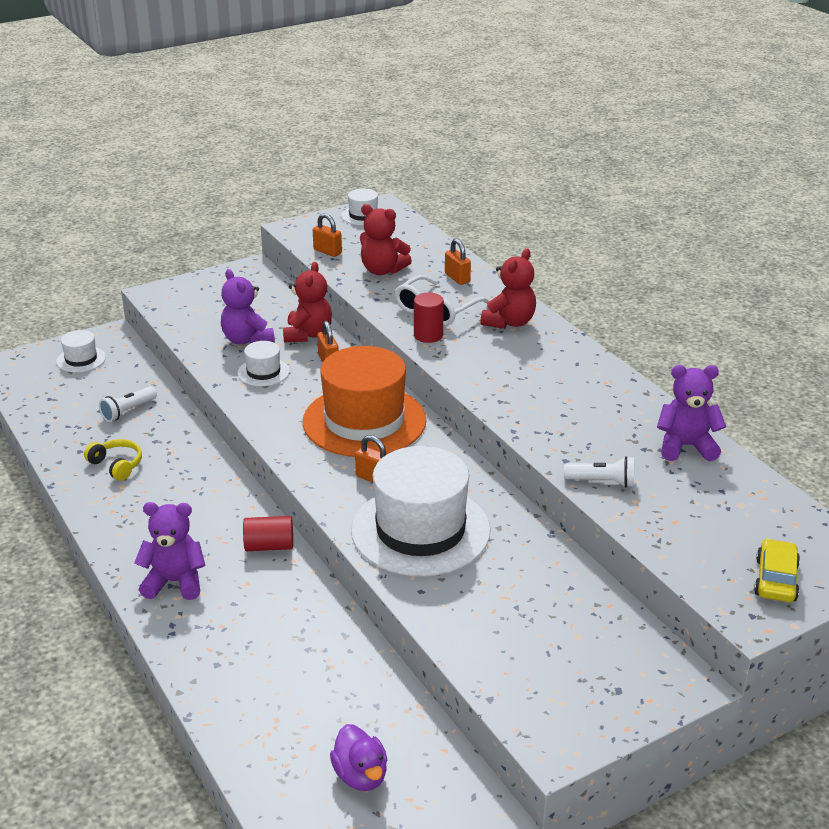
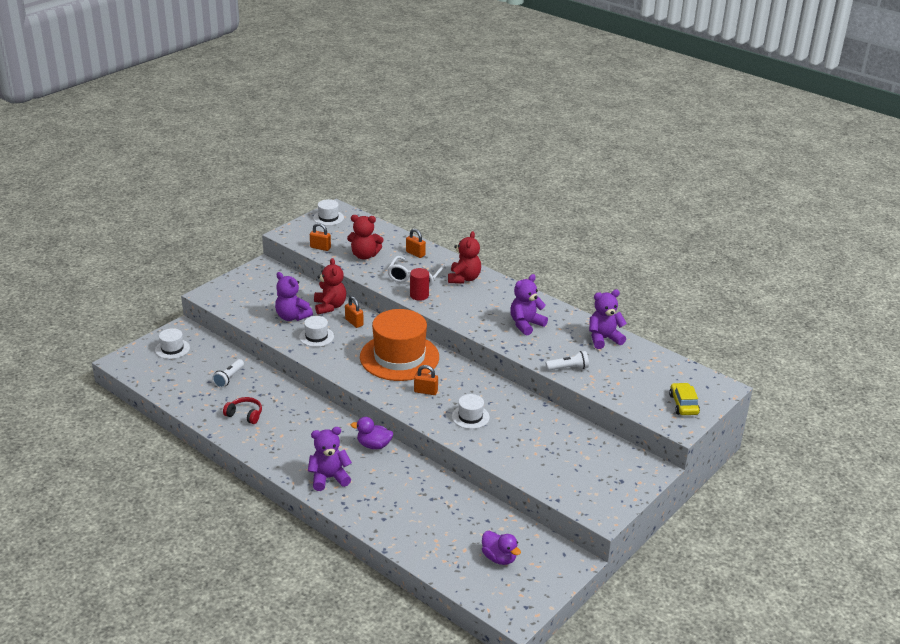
camera: 20 degrees left, 0 degrees up
(116, 465) = (245, 415): yellow headphones -> red headphones
(269, 546) = (374, 445): red cylinder -> purple duck
(420, 530) = (470, 417): white hat -> white hat, size x0.45
(568, 403) = (526, 324): none -> purple teddy bear

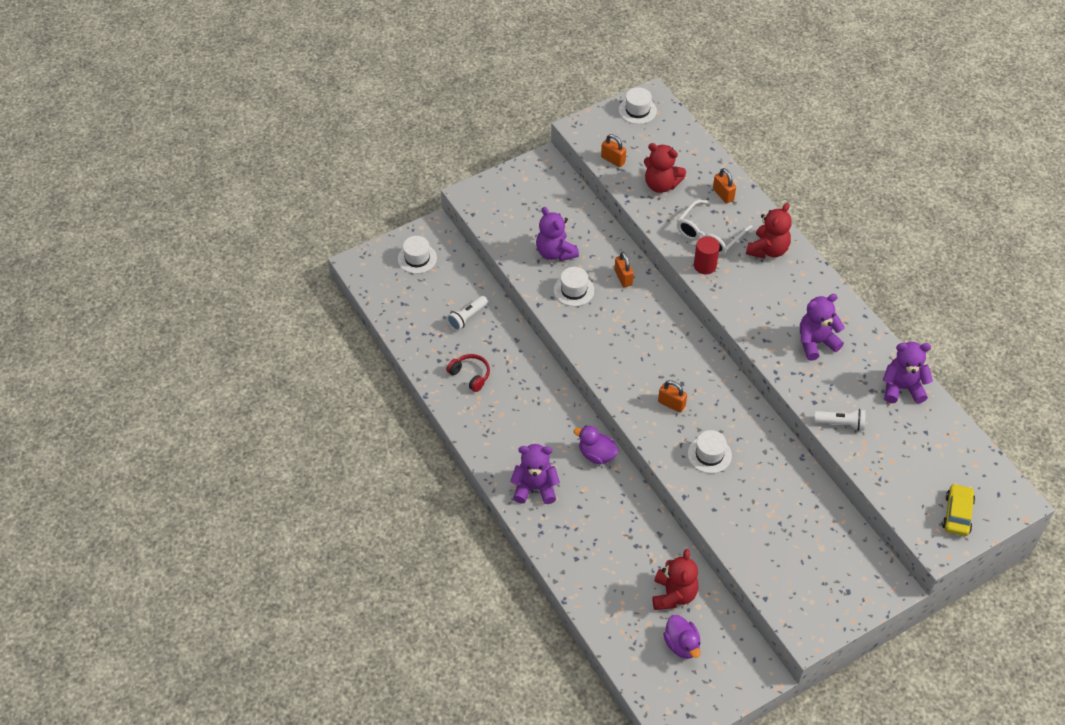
camera: 20 degrees right, 20 degrees up
(330, 306) = (603, 246): red teddy bear -> red teddy bear (673, 595)
(399, 357) = (658, 344): orange hat -> none

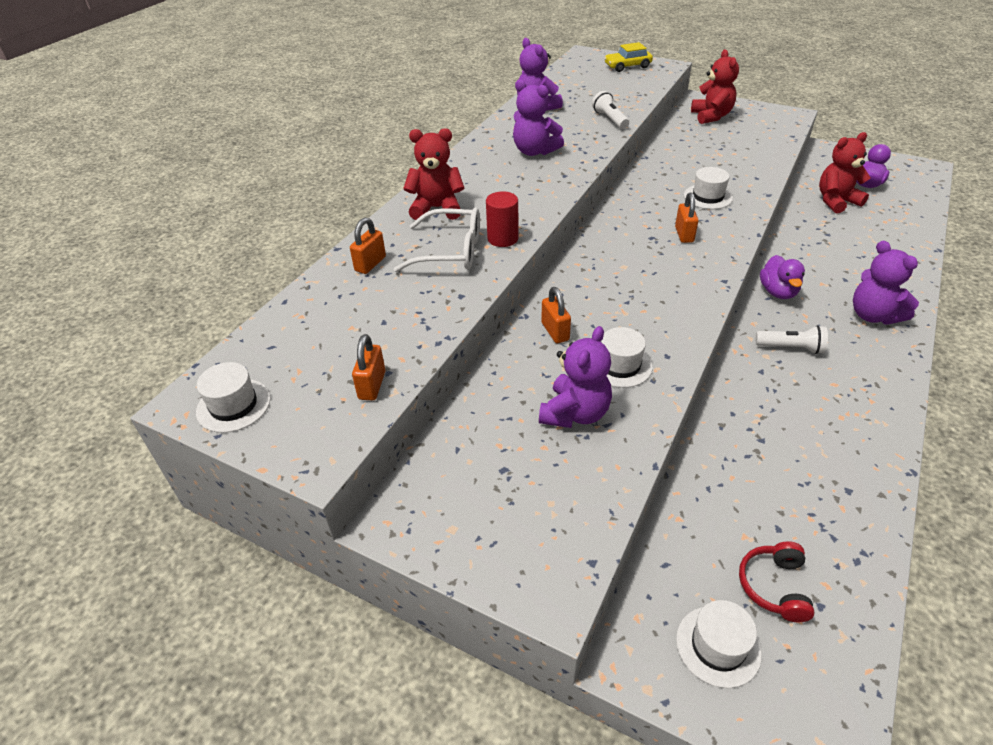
camera: 120 degrees left, 10 degrees down
(467, 317) = (749, 499): white flashlight -> white flashlight (791, 348)
(470, 375) = (825, 442): red headphones -> red headphones (774, 586)
(623, 278) = (555, 331): orange padlock -> orange padlock turned 60 degrees counterclockwise
(661, 185) = (391, 319): red teddy bear -> red teddy bear (711, 116)

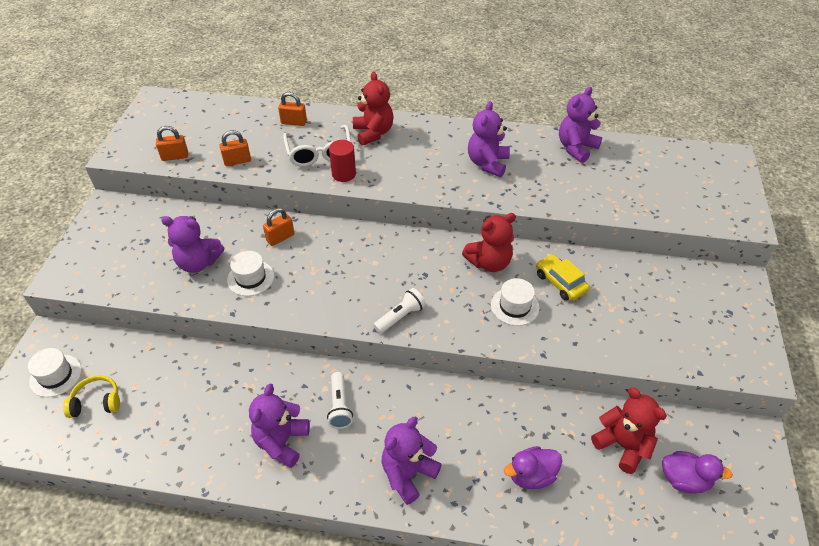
camera: 70 degrees right, 5 degrees up
(233, 405) = (154, 114): white hat -> none
(610, 119) = (578, 199): white flashlight -> white flashlight (400, 317)
(627, 66) = (721, 193): yellow car -> yellow car (560, 282)
(684, 234) = (438, 295): orange padlock -> orange padlock (237, 161)
(711, 116) = (701, 294): red teddy bear -> red teddy bear (489, 262)
(774, 586) = (96, 402): red headphones -> yellow headphones
(778, 292) = (420, 393): purple duck -> purple duck (531, 475)
(839, 398) = (282, 442): none -> purple teddy bear

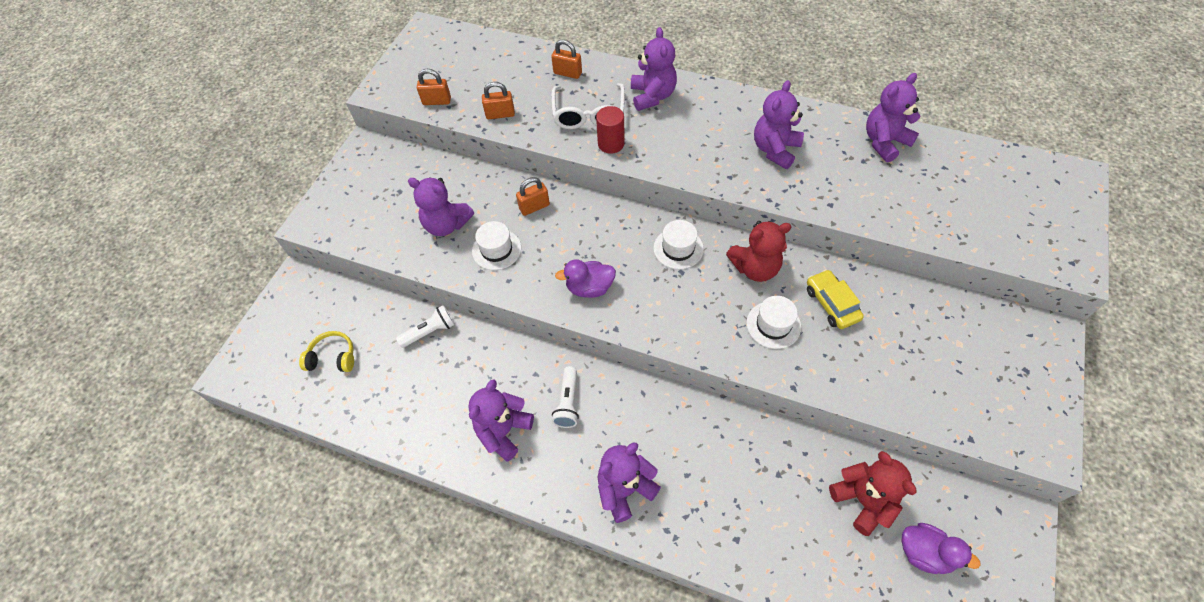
camera: 15 degrees right, 10 degrees up
(55, 375) = (298, 323): white hat -> white hat (678, 248)
(373, 133) = (652, 96): red teddy bear -> purple teddy bear
(400, 317) = (645, 318): white flashlight -> white flashlight (429, 331)
(531, 475) = (754, 516): purple duck -> purple duck (589, 288)

